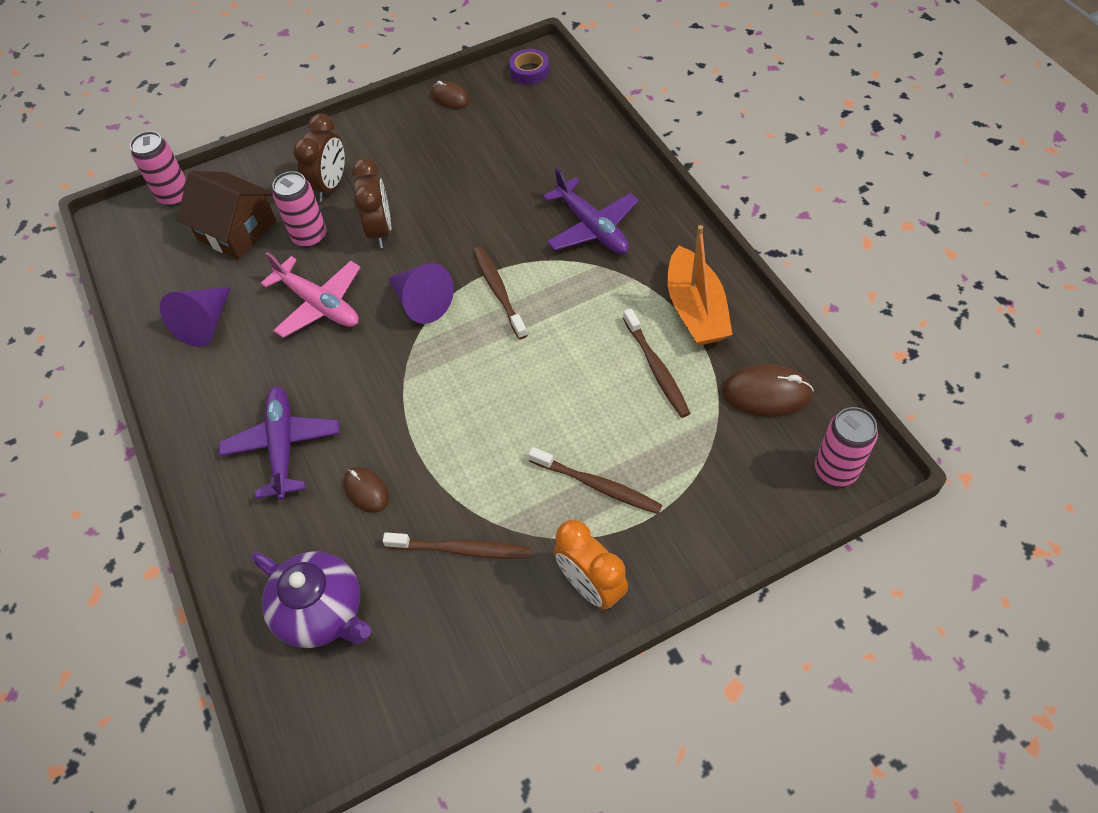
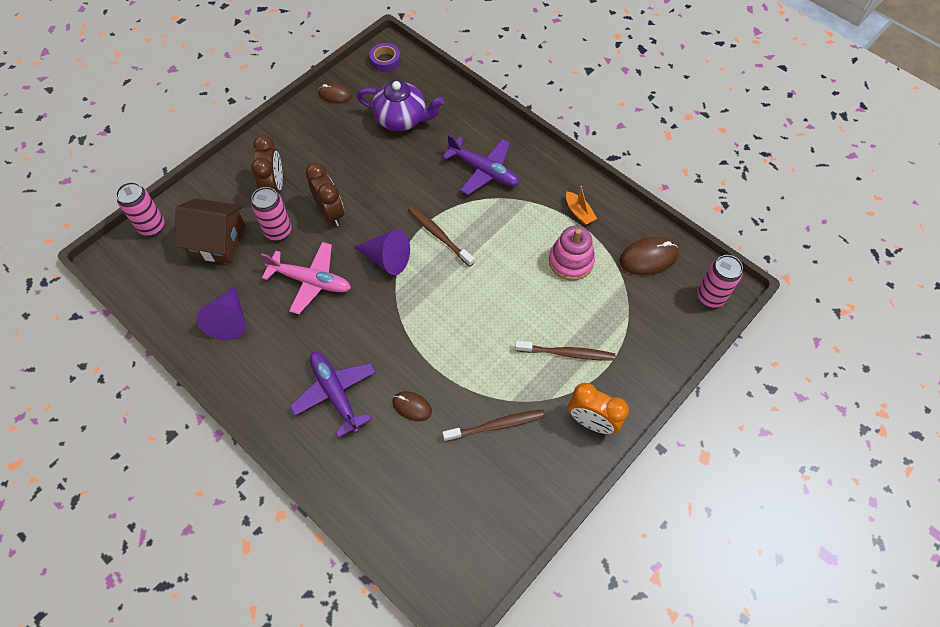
camera: 25 degrees left, 5 degrees up
(322, 611) = (421, 500): purple teapot -> purple teapot (402, 119)
(656, 368) = (571, 261): brown toothbrush -> pink stacking toy
(695, 309) = (579, 212): orange boat -> orange boat, size x0.50

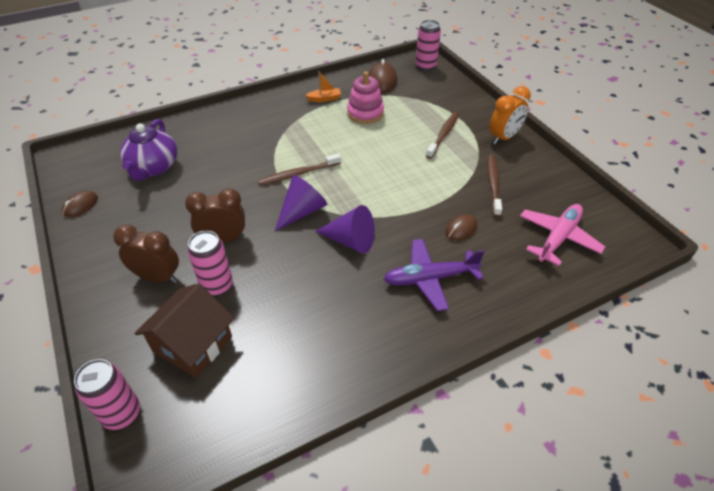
camera: 70 degrees left, 15 degrees down
(229, 320) = (306, 352): purple cone -> purple cone (351, 241)
(311, 281) = (295, 271): pink plane -> pink plane (558, 238)
(385, 60) = (74, 162): purple tape -> none
(402, 119) = (153, 167): purple teapot -> purple teapot turned 150 degrees clockwise
(484, 171) = (250, 134): purple plane -> none

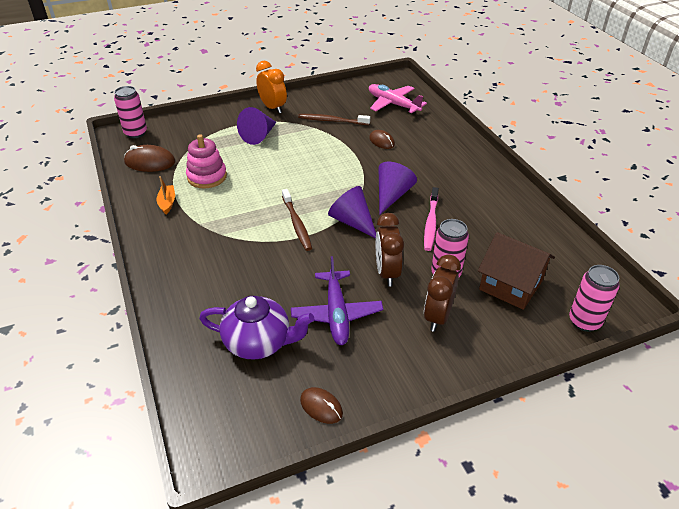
camera: 85 degrees left, 5 degrees down
(301, 274) = (431, 223): none -> pink toothbrush
(430, 278) = (433, 160): purple plane -> purple plane (336, 314)
(443, 135) = (259, 136): brown toothbrush -> purple cone

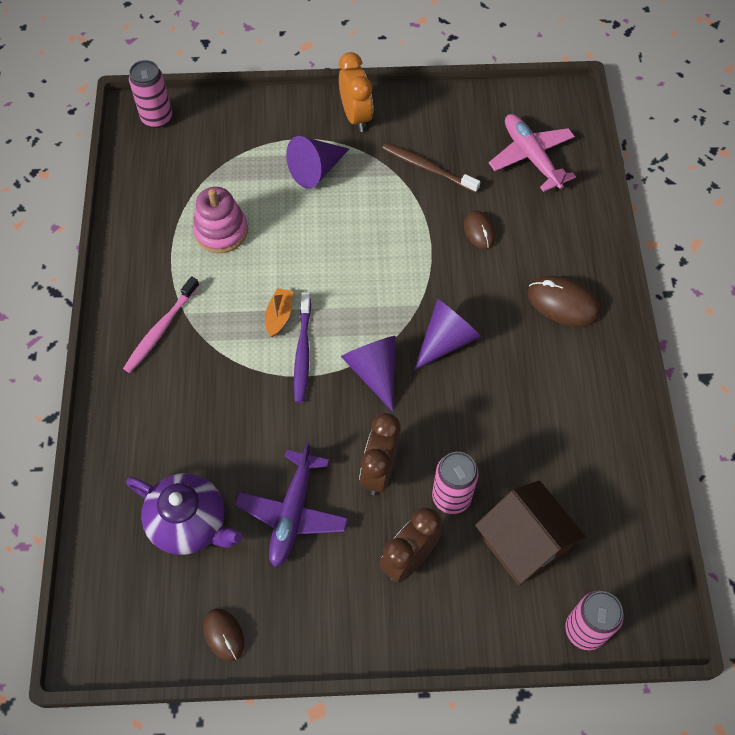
camera: 20 degrees right, 20 degrees up
(150, 162) = (158, 181): brown mouse -> brown mouse (563, 303)
(167, 203) = (158, 264): orange boat -> orange boat (279, 316)
(297, 224) = (302, 352): brown toothbrush -> purple toothbrush
(431, 223) = (473, 406): pink toothbrush -> pink toothbrush (161, 329)

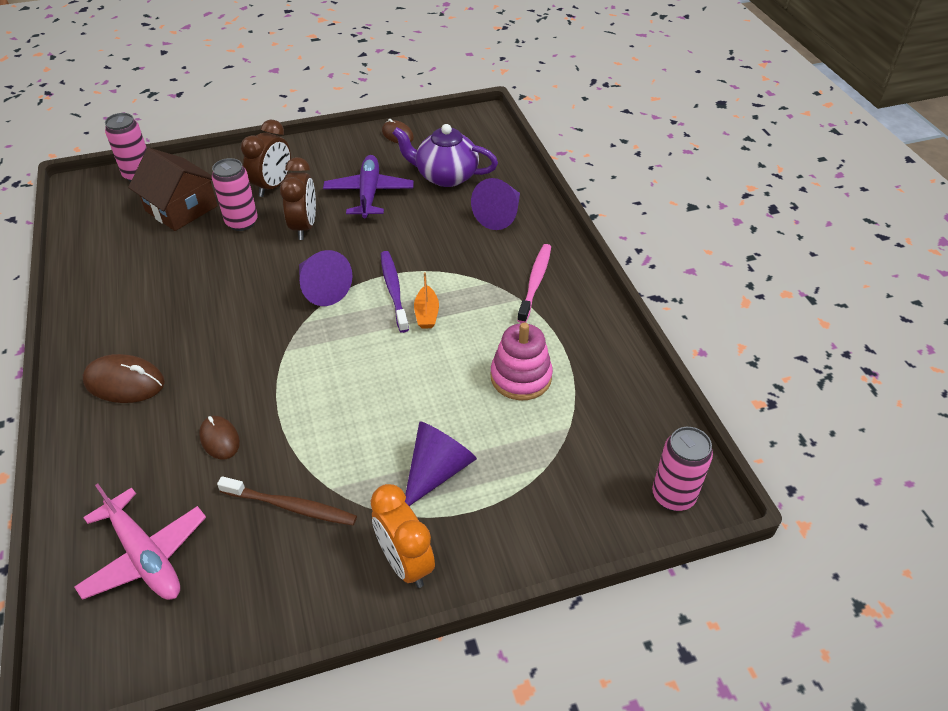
camera: 165 degrees right, 15 degrees down
(446, 340) = (253, 325): purple cone -> purple cone (500, 215)

